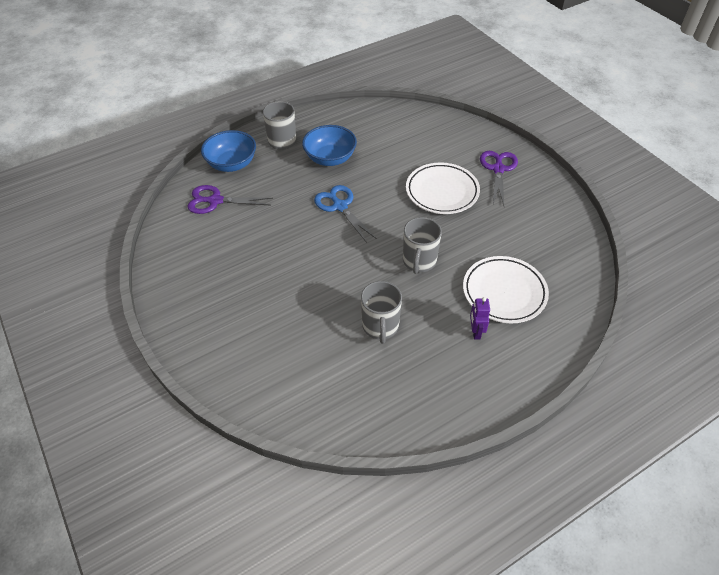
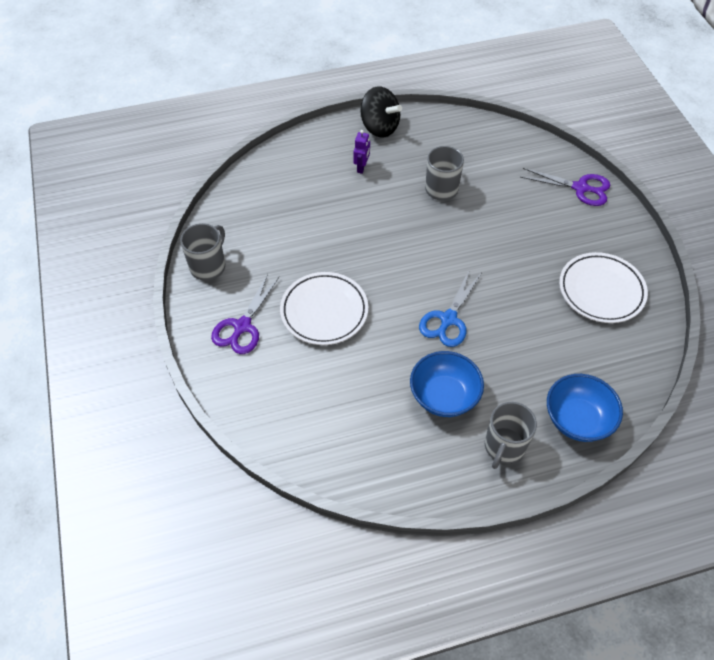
camera: 165 degrees left, 5 degrees up
(215, 201) = (597, 363): purple scissors -> purple scissors (580, 188)
(340, 206) = (448, 319): blue scissors -> blue scissors turned 45 degrees clockwise
(419, 261) = (384, 237): grey mug -> grey mug (208, 266)
(481, 394) = (379, 127): none -> black spinning top
(504, 292) = (319, 192): white plate -> white plate (601, 290)

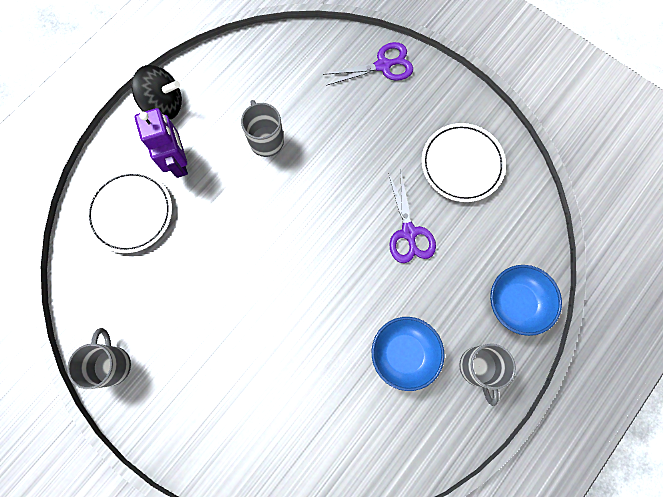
camera: 35 degrees left, 20 degrees up
(242, 326) = (190, 405): purple scissors -> purple scissors (408, 232)
(324, 311) = (251, 340): white plate -> white plate (131, 213)
(362, 167) = (178, 162): purple robot -> purple robot, size x1.86
(448, 319) = (359, 276): blue scissors -> none

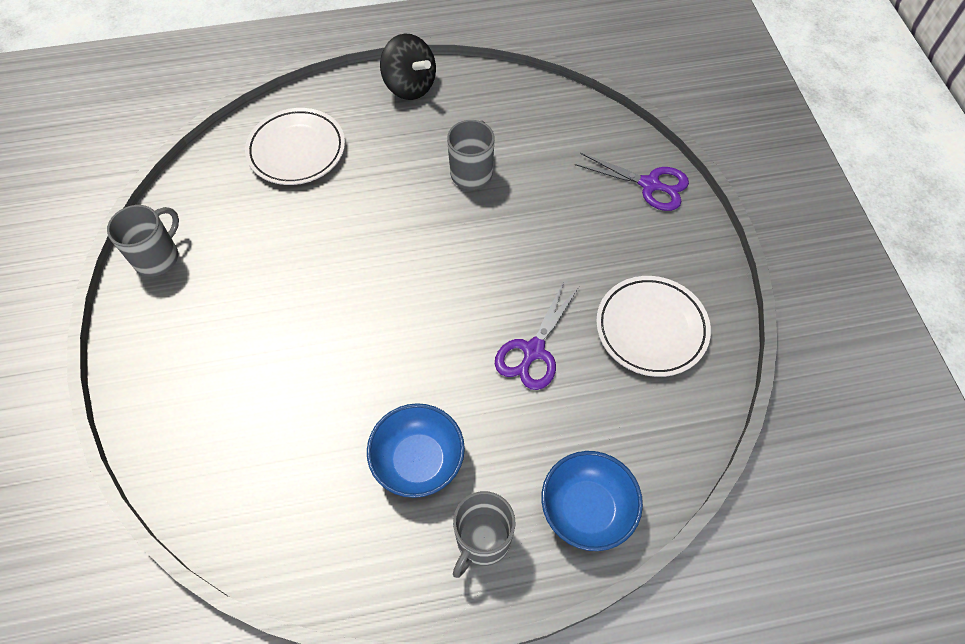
camera: 40 degrees right, 15 degrees down
(178, 162) = (377, 138): purple robot -> none

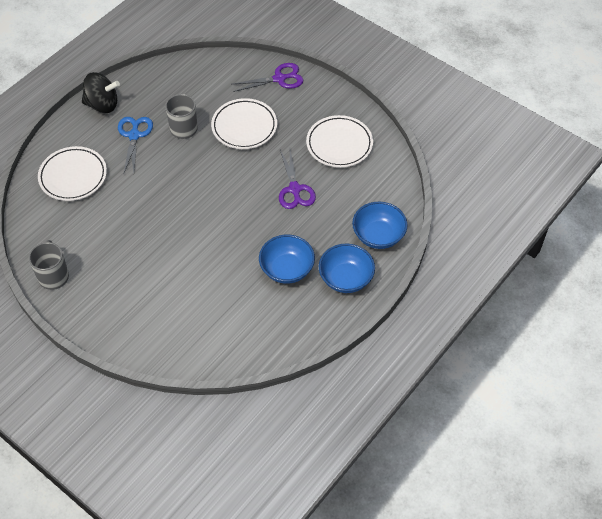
camera: 40 degrees left, 5 degrees down
(408, 145) = (134, 135): none -> blue scissors
(482, 540) = (346, 278): grey mug -> blue bowl
(547, 219) = (244, 127): none -> white plate

